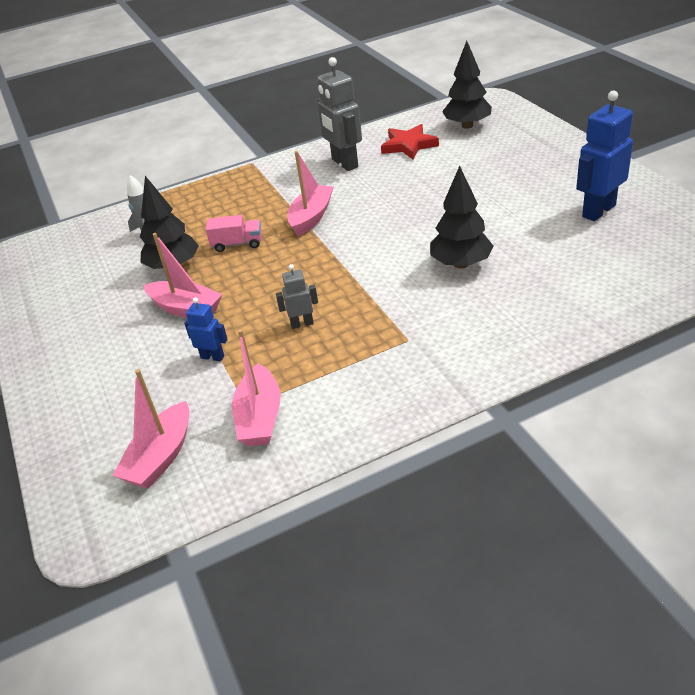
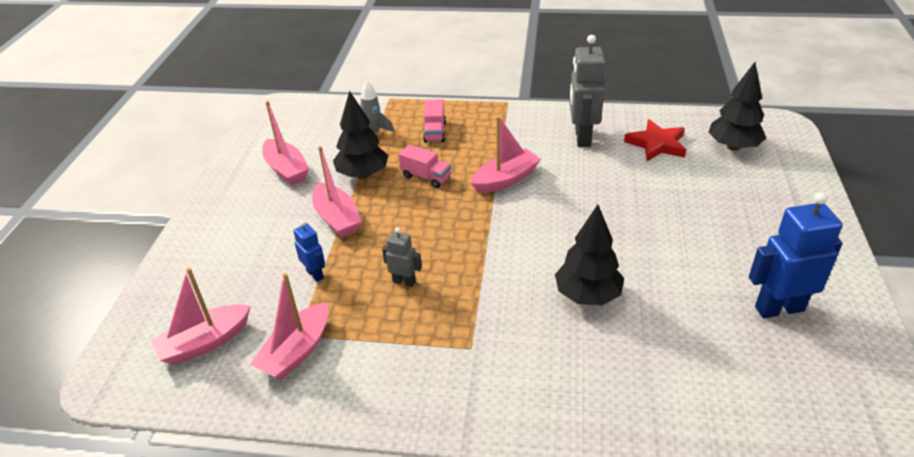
camera: 30 degrees right, 0 degrees up
(89, 295) = (286, 169): none -> pink boat
(208, 209) = (435, 132): none -> pink truck

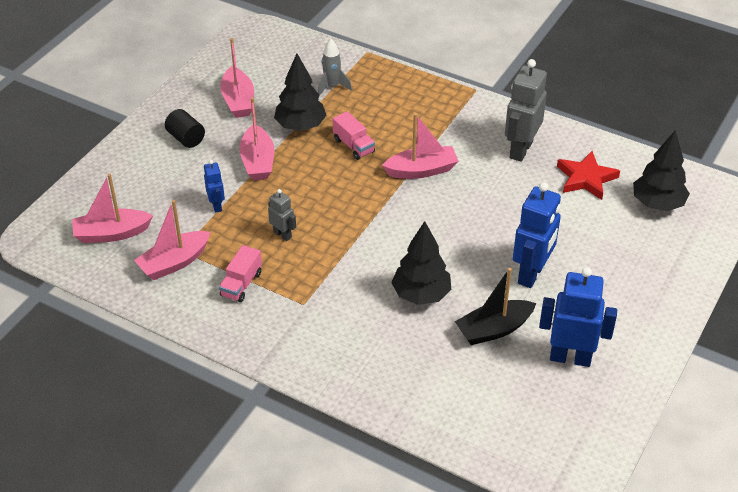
camera: 20 degrees right, 5 degrees up
(247, 218) = (186, 138): none -> black cylinder
(435, 132) = (388, 102): pink truck -> pink truck (241, 284)
(677, 240) = (532, 274): none -> blue robot
(685, 306) = (494, 329): none -> black boat

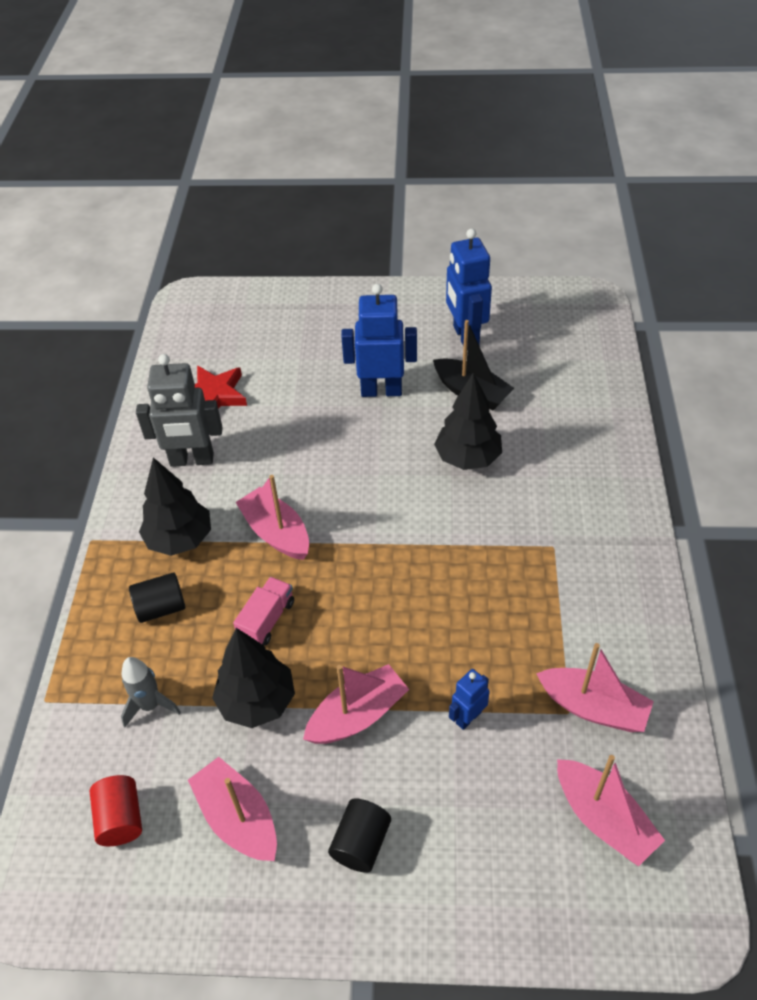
camera: 115 degrees left, 5 degrees up
(238, 101) = (238, 818): pink boat -> pink boat turned 90 degrees counterclockwise
(241, 284) = (571, 617): pink truck -> none
(273, 63) = (121, 818): none -> red cylinder
(282, 234) = (468, 617): grey robot -> none
(398, 106) = (161, 607): none -> black cylinder
(657, 204) = (225, 337): black tree -> black tree (180, 539)

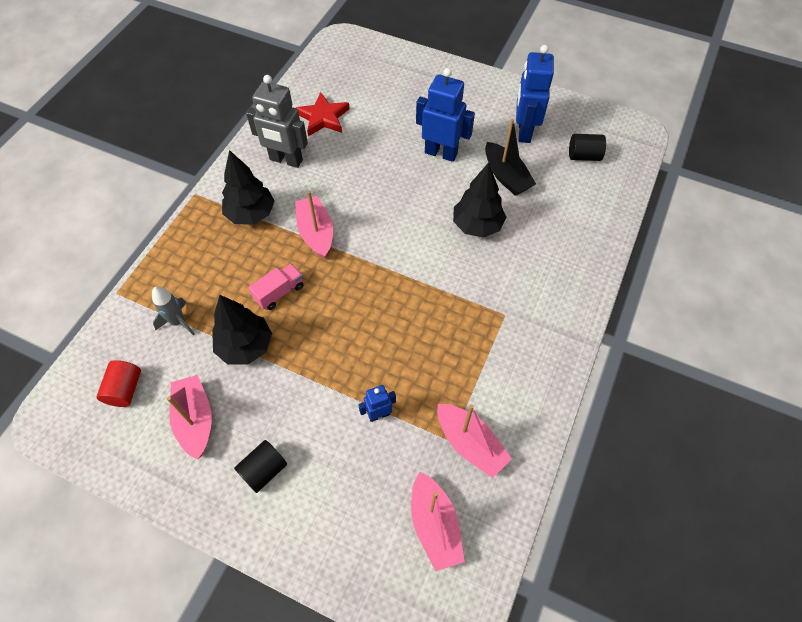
camera: 20 degrees right, 10 degrees up
(161, 607) = (216, 257): black cylinder -> black cylinder (583, 156)
(357, 715) = (305, 382): pink boat -> none

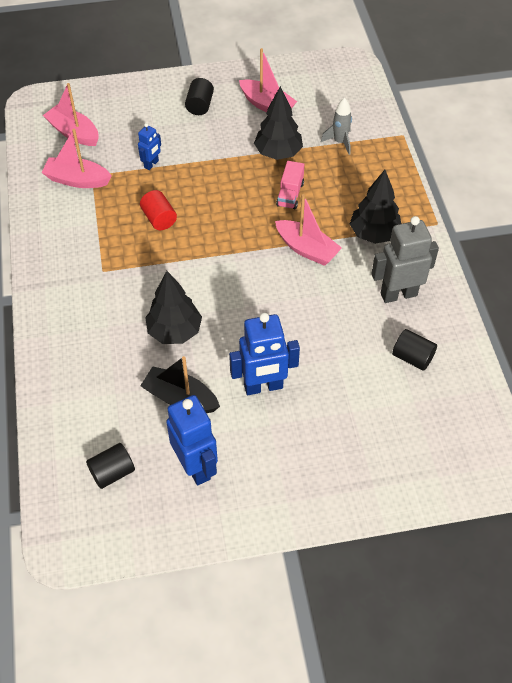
camera: 145 degrees right, 5 degrees down
(125, 389) = (328, 96): red cylinder -> red cylinder (159, 219)
(323, 117) = (412, 357): red star -> black cylinder

